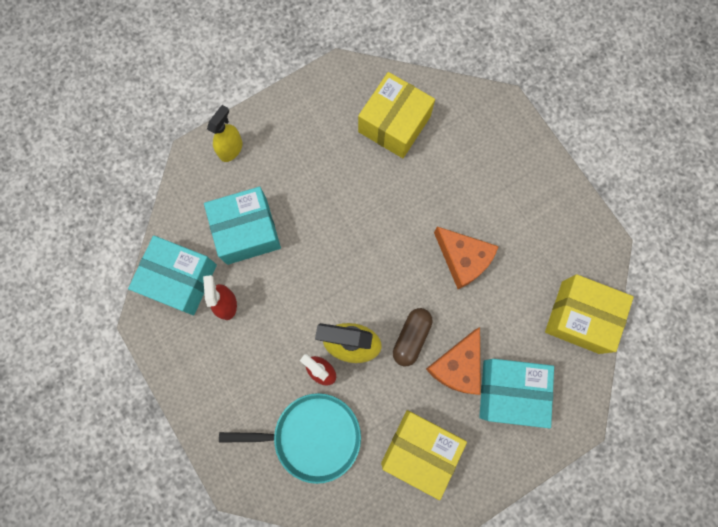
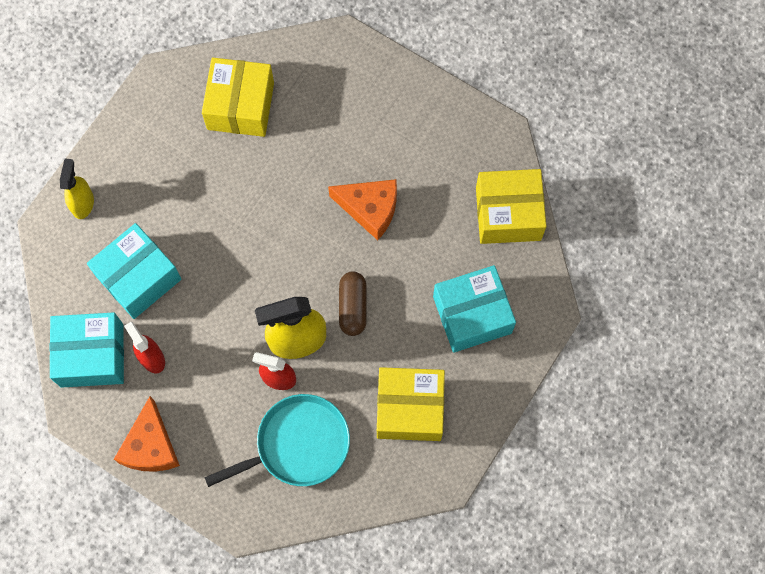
camera: 25 degrees left, 5 degrees down
(457, 366) = (410, 313): orange cheese -> orange cheese (151, 446)

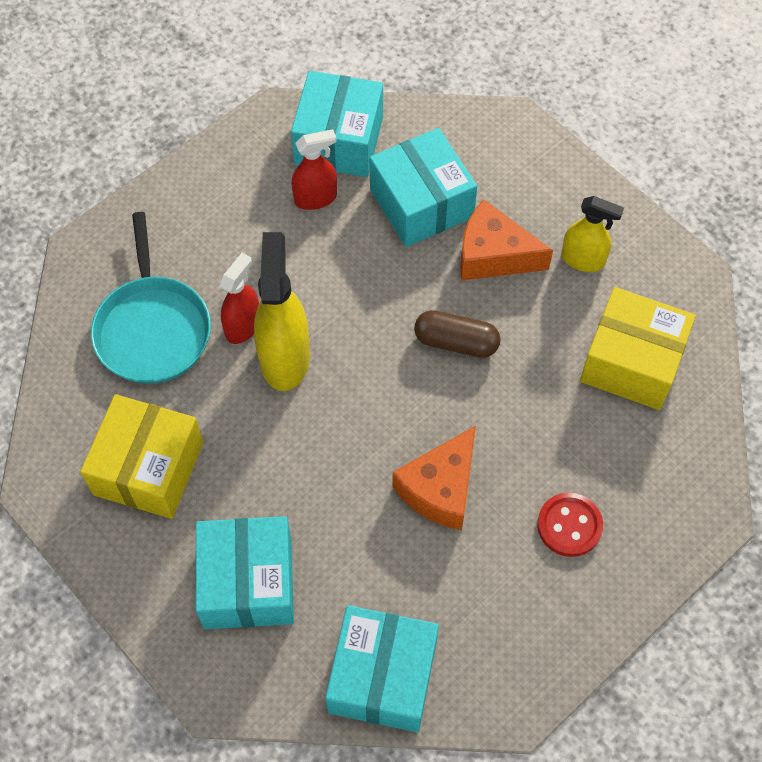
camera: 105 degrees right, 10 degrees down
(83, 203) = (534, 163): yellow spray bottle -> yellow spray bottle (583, 259)
(151, 446) = (210, 178): orange cheese -> orange cheese (493, 255)
(352, 307) = (308, 433): brown capsule -> brown capsule (456, 342)
(374, 123) = (569, 525): none -> red button
(508, 213) = (383, 677): yellow box -> turquoise box

